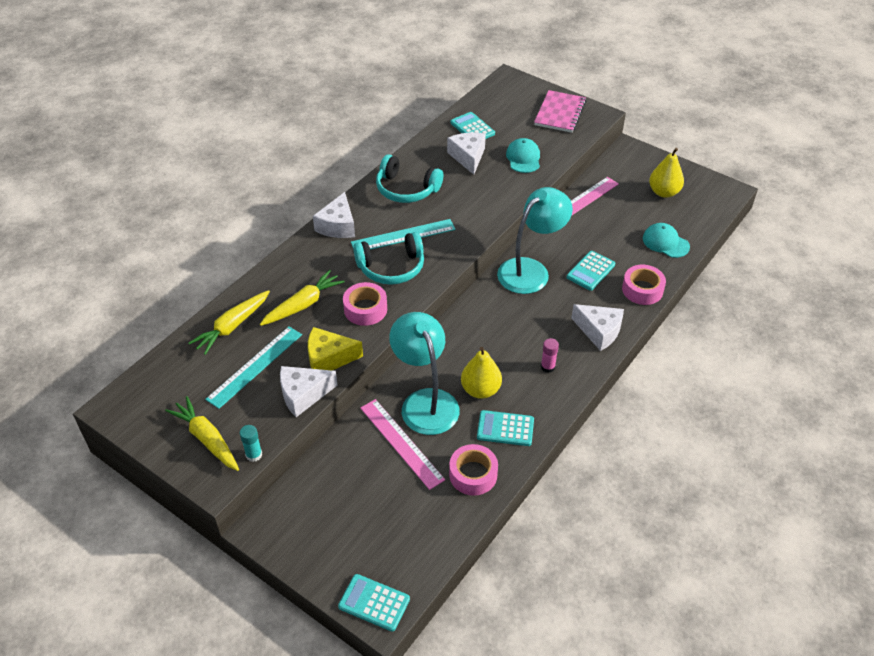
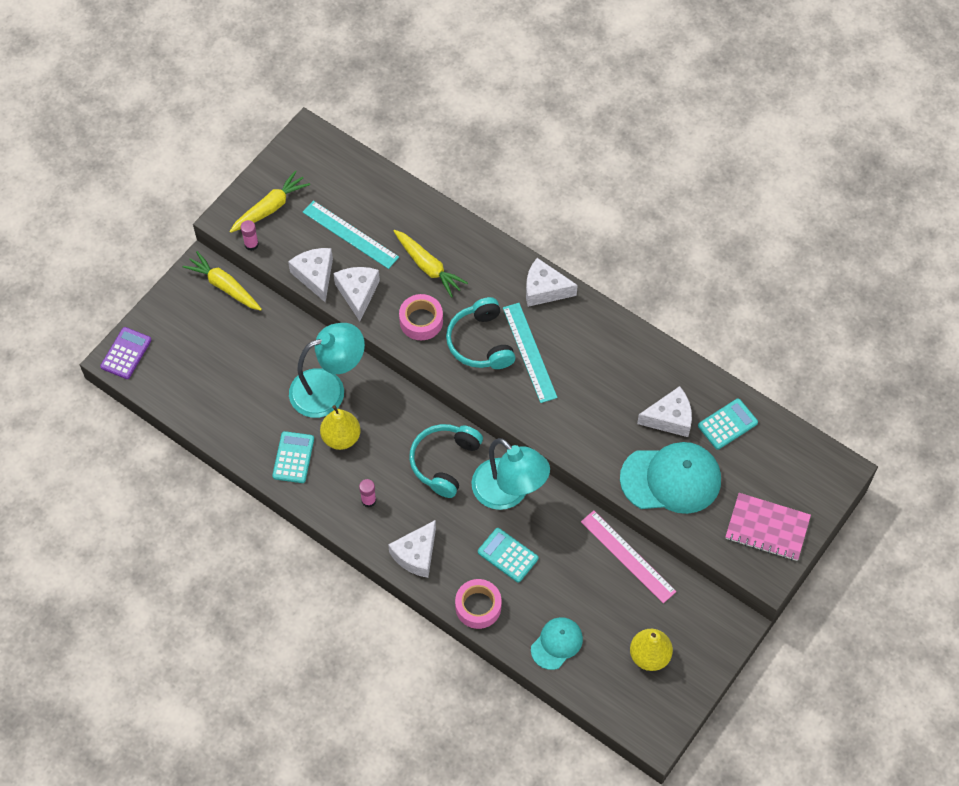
camera: 90 degrees right, 15 degrees up
(232, 326) = (400, 211): yellow carrot -> yellow carrot (224, 286)
(254, 455) = (251, 244): turquoise glue stick -> pink glue stick
(329, 358) = (358, 293): yellow cheese -> white cheese
(374, 603) = (126, 353): turquoise calculator -> purple calculator
(401, 443) = (281, 369): pink ruler -> none
(406, 189) = (608, 354): turquoise headphones -> turquoise headphones (444, 462)
(473, 474) = (243, 428): pink tape -> none
(523, 158) = (671, 479): turquoise cap -> turquoise cap, size x1.79

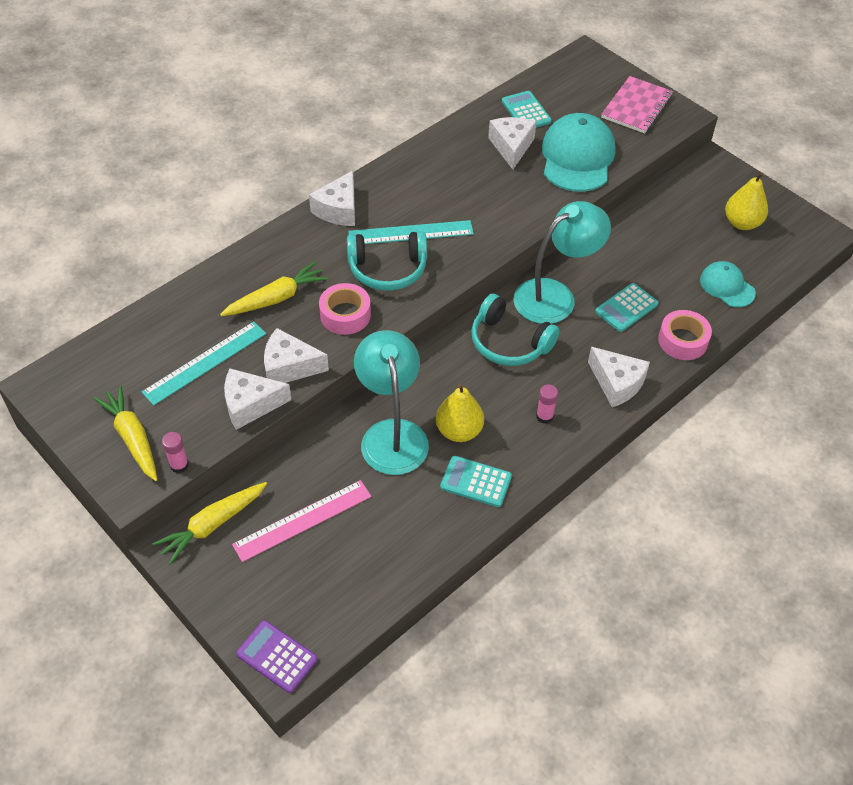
camera: 80 degrees left, 10 degrees down
(628, 556) = (637, 220): pink ruler -> pink ruler (303, 520)

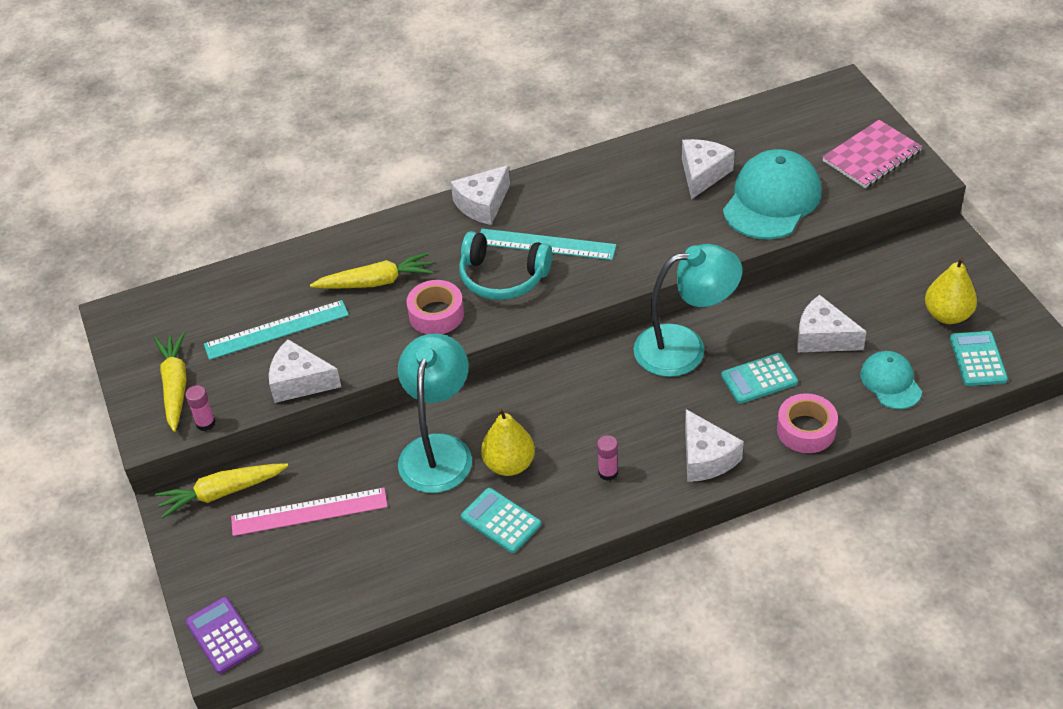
camera: 25 degrees right, 5 degrees down
(289, 367) = (355, 353): white cheese -> white cheese (823, 337)
(509, 342) = (608, 385): turquoise headphones -> none
(526, 111) = (739, 138): turquoise calculator -> turquoise calculator (978, 359)

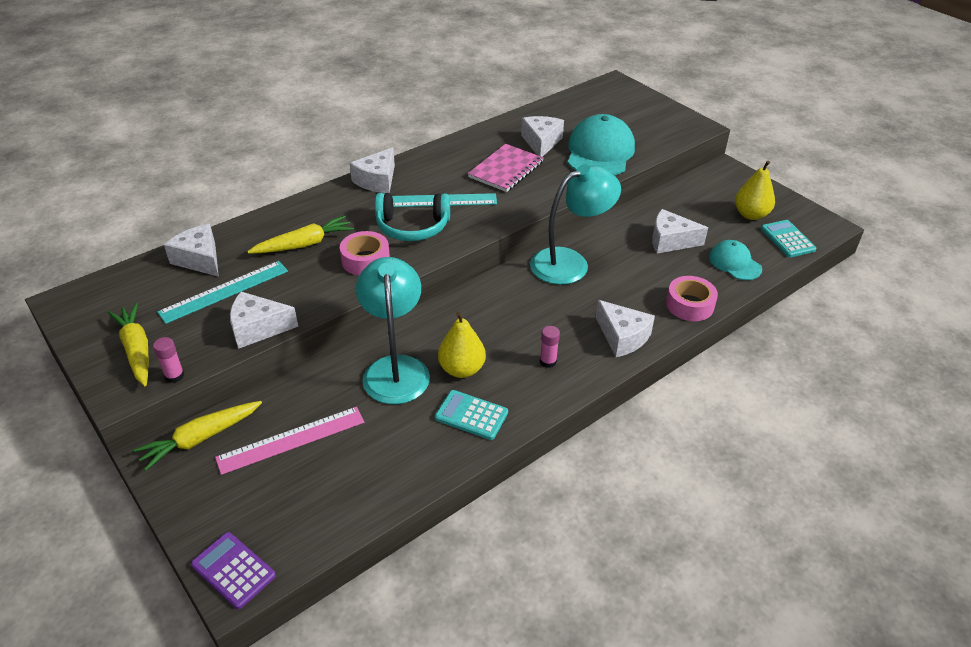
camera: 20 degrees left, 5 degrees down
(260, 284) = (199, 259): none -> white cheese
(759, 379) = (637, 275): turquoise calculator -> none
(871, 156) = (657, 119): pink notebook -> pink notebook (506, 169)

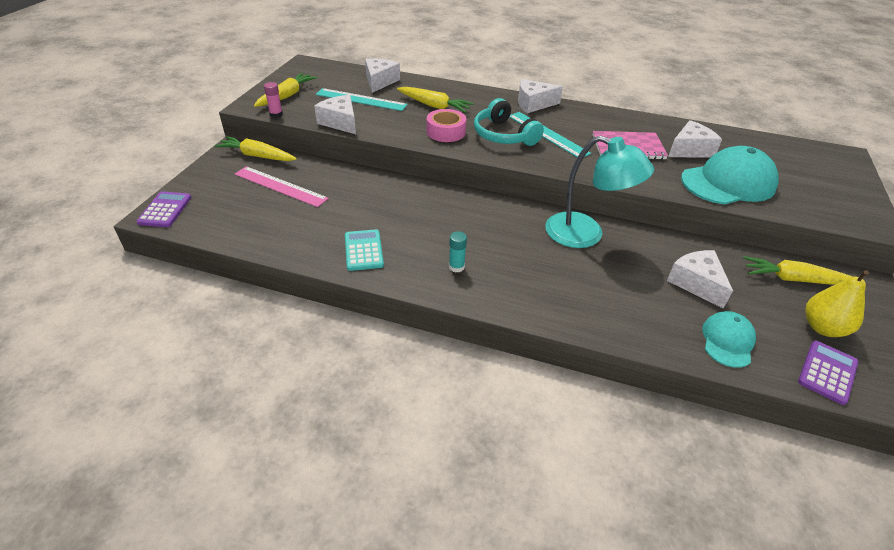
camera: 55 degrees right, 0 degrees up
(395, 368) = (378, 199): turquoise lamp -> none
(461, 369) = (405, 227): yellow pear -> none
(548, 361) = (456, 267): pink glue stick -> turquoise glue stick
(622, 337) = (530, 299): white cheese -> none
(689, 305) = (623, 328): pink tape -> none
(700, 195) = (795, 279): none -> yellow carrot
(787, 239) = (827, 372): turquoise calculator -> purple calculator

